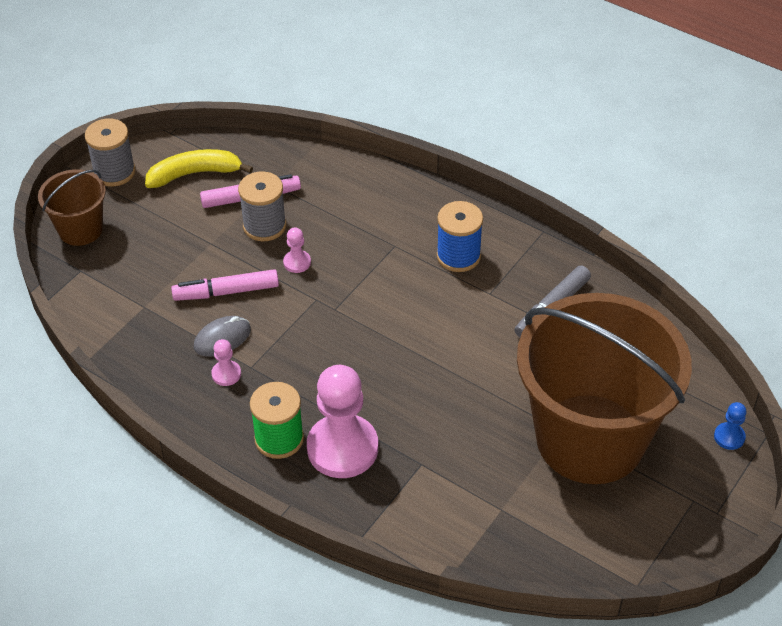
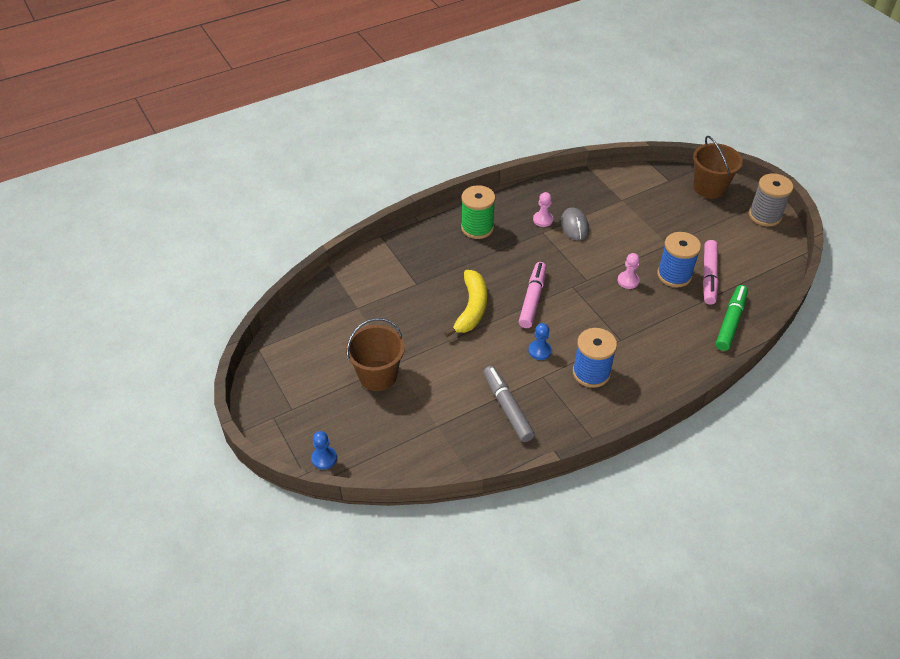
camera: 115 degrees right, 0 degrees up
(195, 174) = (748, 254): yellow banana -> yellow banana (471, 308)
(226, 292) = (616, 239): pink marker -> pink marker (532, 299)
(264, 226) = (674, 275): grey spool -> blue spool
(314, 168) = (730, 322): none -> green marker
(342, 448) = (452, 252): pink pawn -> none
(455, 307) = (539, 351): none -> blue pawn
(590, 439) = (378, 375): brown bucket -> brown bucket, size x0.46

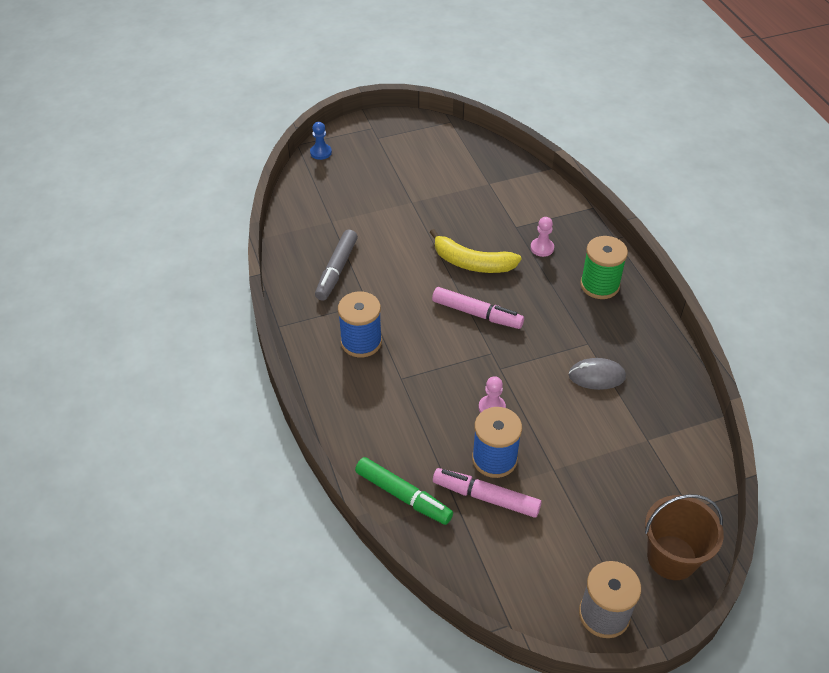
camera: 100 degrees right, 0 degrees up
(378, 375) = (400, 189): brown bucket -> none
(507, 407) = (336, 270): grey marker -> grey marker turned 120 degrees clockwise
(539, 351) = (401, 306): blue pawn -> none
(543, 220) = (610, 347): pink pawn -> pink pawn (542, 248)

